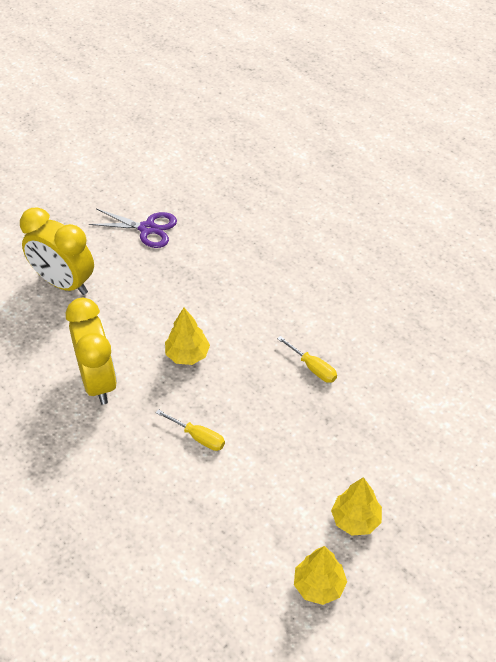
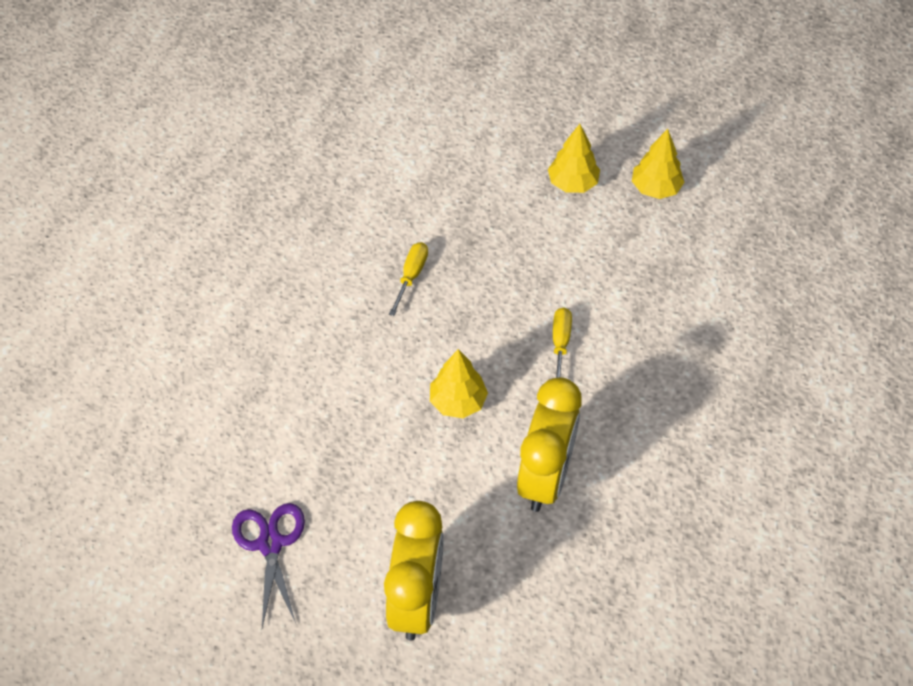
camera: 115 degrees left, 5 degrees up
(98, 381) = (545, 477): yellow clock -> yellow clock turned 150 degrees clockwise

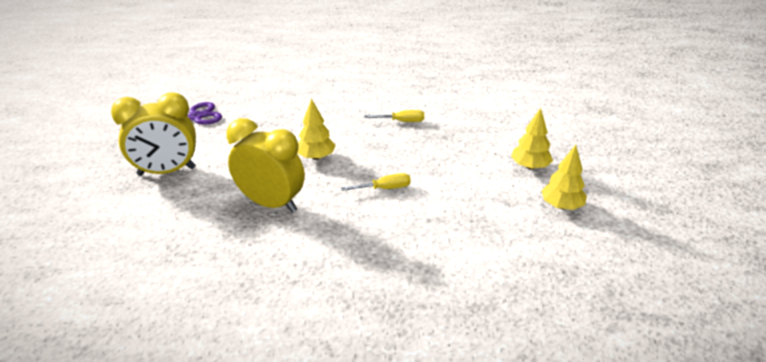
camera: 70 degrees right, 20 degrees down
(545, 477) = (271, 203): yellow clock -> yellow clock turned 150 degrees counterclockwise

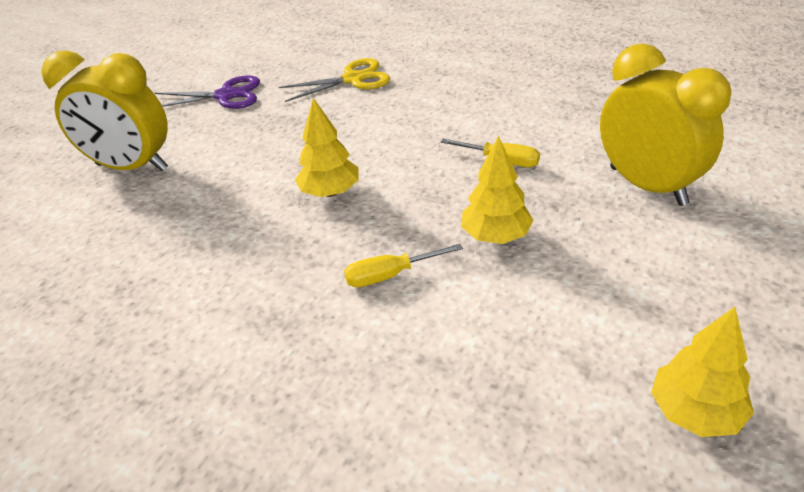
camera: 30 degrees right, 5 degrees up
(271, 203) = (214, 253): yellow clock -> yellow clock (647, 185)
(277, 93) = (353, 79): none -> yellow scissors
(384, 188) = (390, 275): yellow screwdriver -> yellow screwdriver turned 150 degrees clockwise
(530, 166) = (679, 304): yellow tree -> yellow tree (496, 236)

